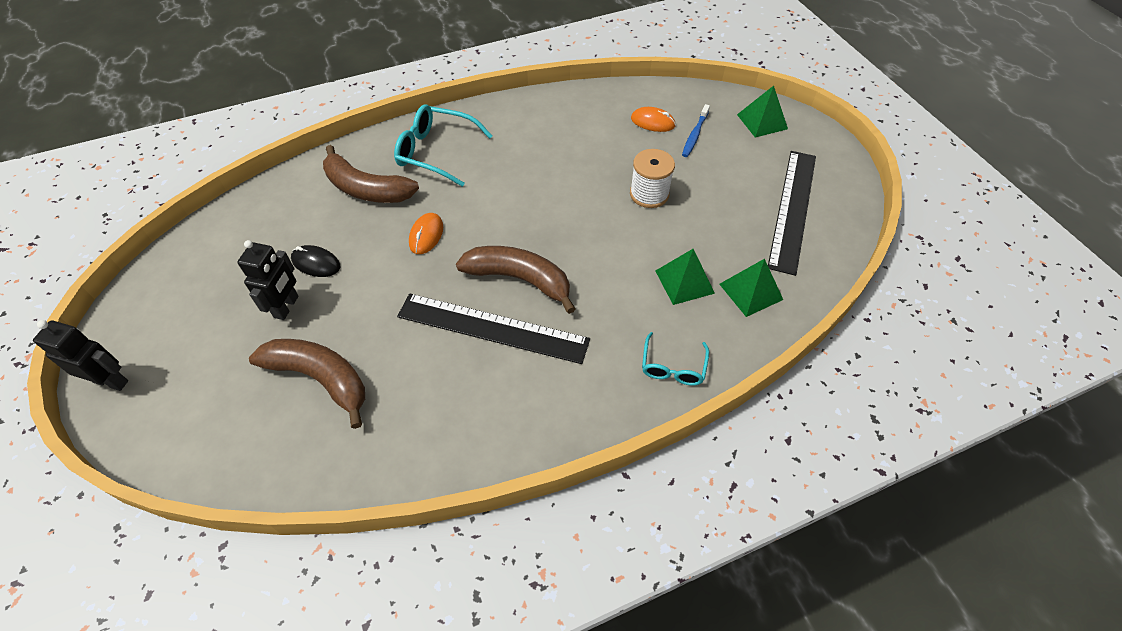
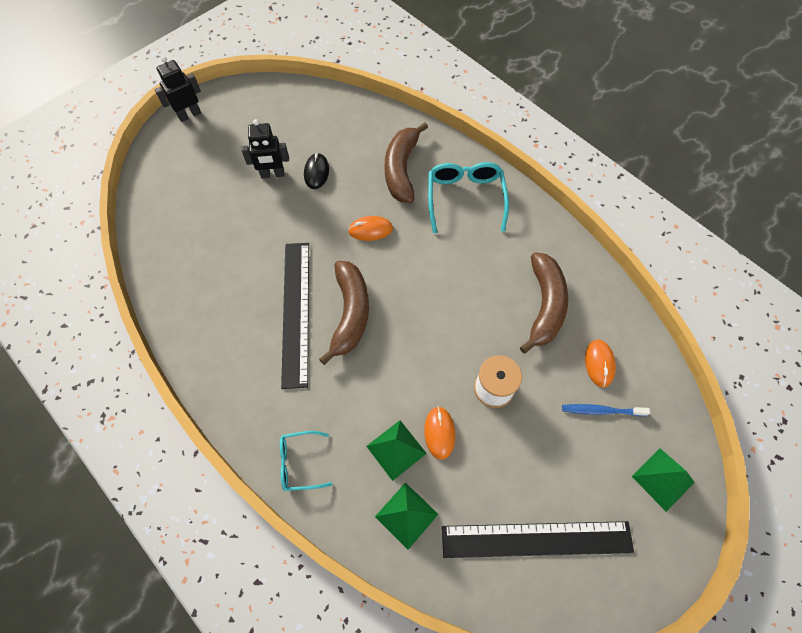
camera: 70 degrees right, 10 degrees up
(111, 381) = (189, 115): black robot -> black robot turned 120 degrees counterclockwise
(320, 378) = (221, 222): brown banana -> brown banana (544, 306)
(678, 244) = (439, 433): none -> orange mouse

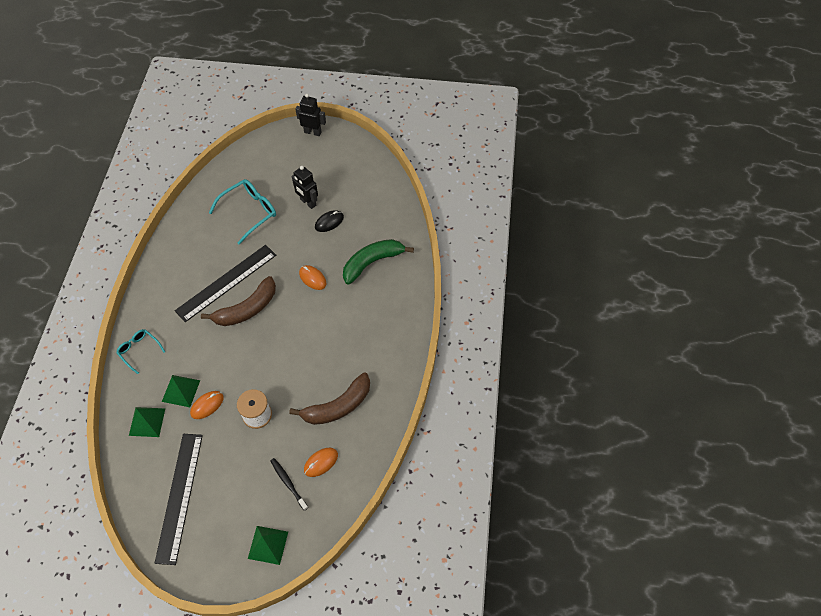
camera: 50 degrees right, 5 degrees down
(401, 169) = (372, 262): brown banana -> green banana
(465, 198) = (381, 311): turquoise glasses -> turquoise glasses (249, 212)
(536, 539) = (179, 496): black ruler -> black ruler turned 45 degrees clockwise
(601, 411) = (288, 483): blue toothbrush -> black toothbrush

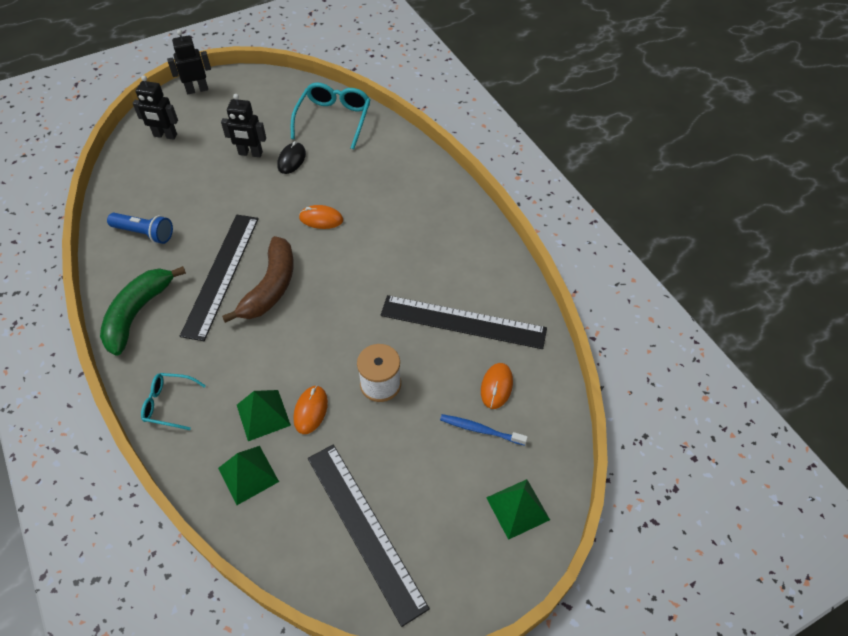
camera: 35 degrees left, 5 degrees down
(205, 227) = (145, 233): none -> blue flashlight
(249, 212) = (188, 194): turquoise glasses -> turquoise glasses (334, 119)
(268, 159) = (165, 135): none -> black robot
(288, 483) = (481, 430): black toothbrush -> blue toothbrush
(338, 406) = (463, 322): brown banana -> black ruler
(372, 262) = (373, 173): green banana -> green banana (137, 313)

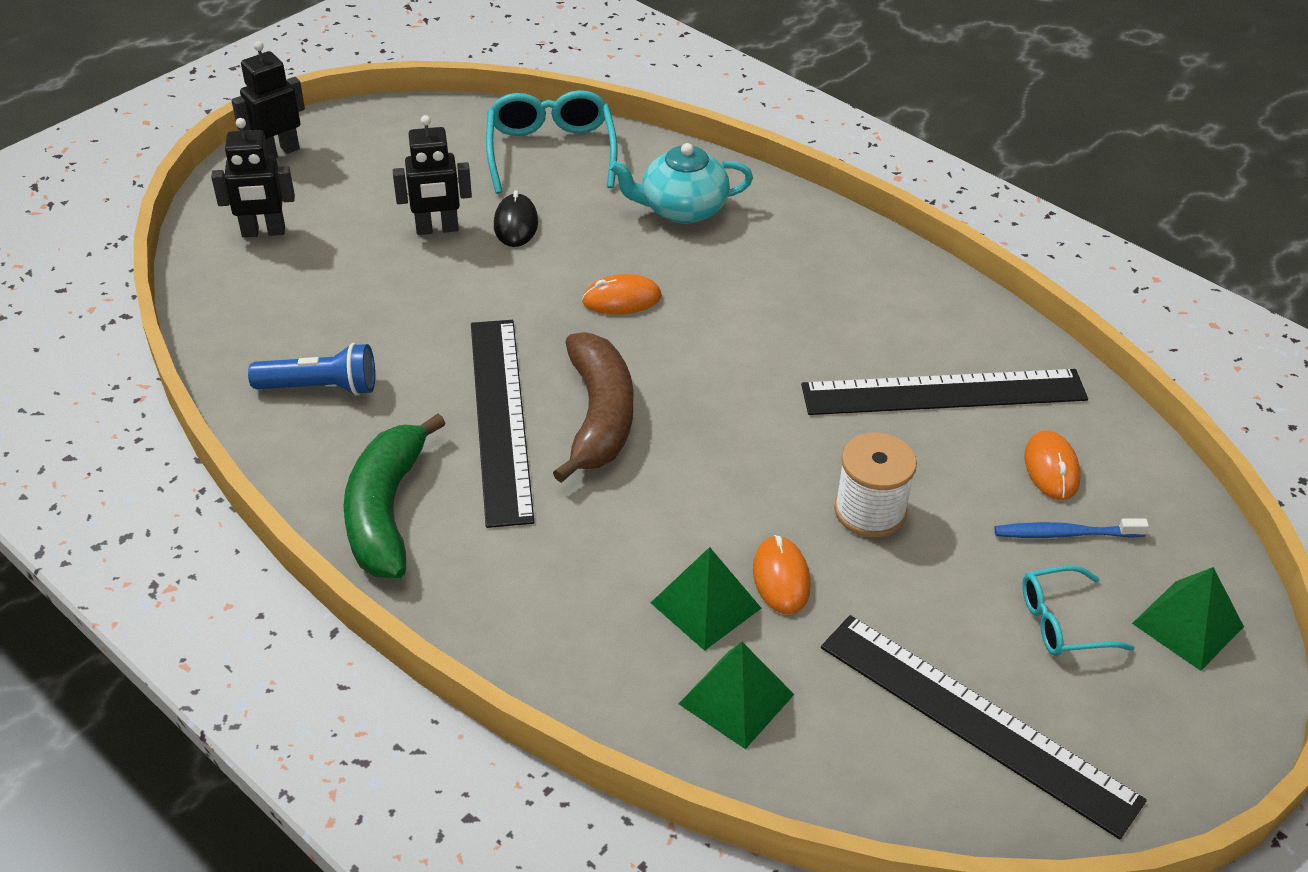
camera: 20 degrees left, 10 degrees down
(169, 404) = (531, 632): turquoise glasses -> turquoise glasses (1062, 622)
(383, 171) = (682, 209): none -> turquoise teapot

